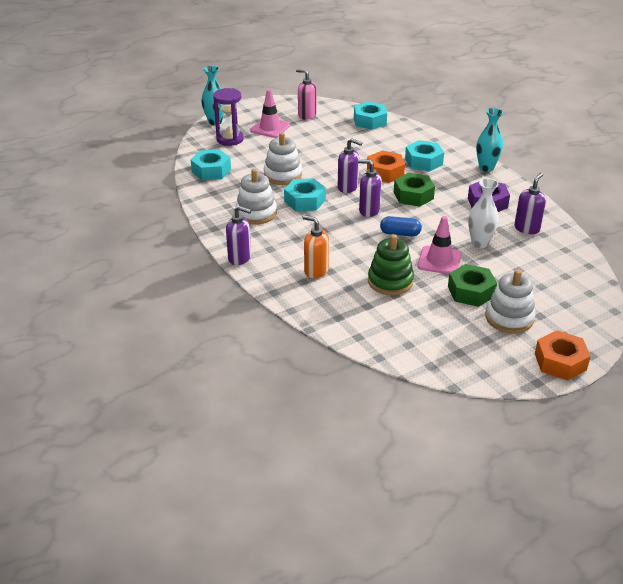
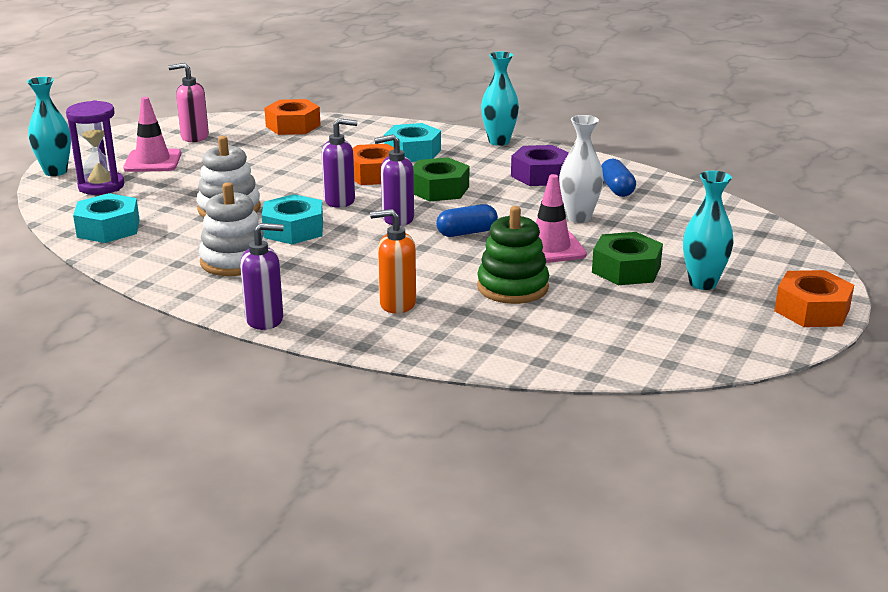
camera: 30 degrees left, 10 degrees down
(370, 121) = (293, 126): turquoise nut -> orange nut
(509, 318) = (703, 283): white stacking toy -> turquoise vase
(527, 228) = (616, 189): purple soap dispenser -> blue capsule

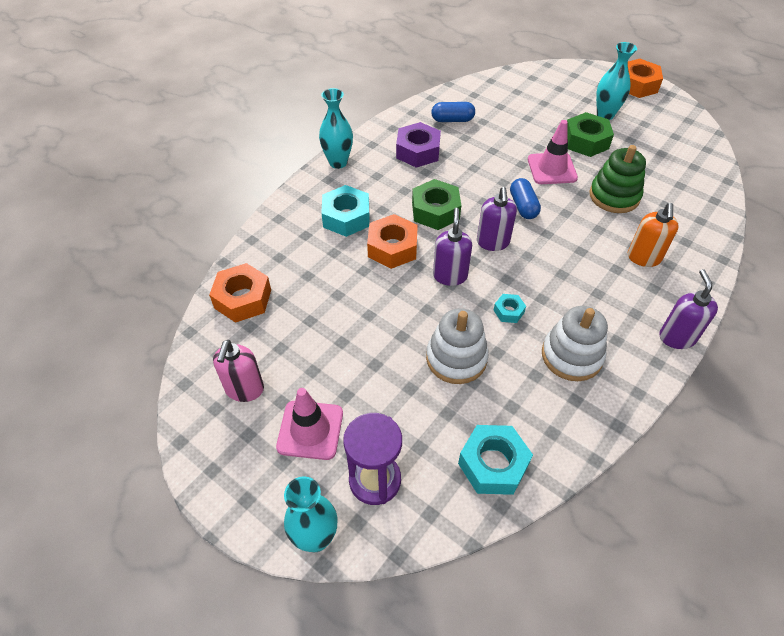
camera: 80 degrees left, 25 degrees up
(293, 229) = (508, 311): turquoise nut -> turquoise nut, size x0.52
(578, 217) = (501, 146): white vase -> none

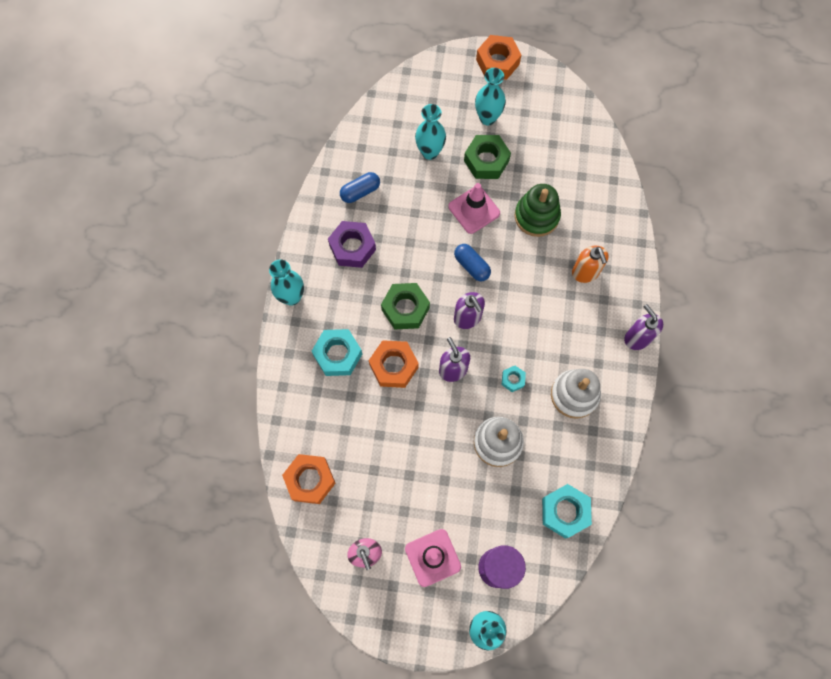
camera: 30 degrees left, 20 degrees up
(534, 117) = (430, 152): none -> turquoise vase

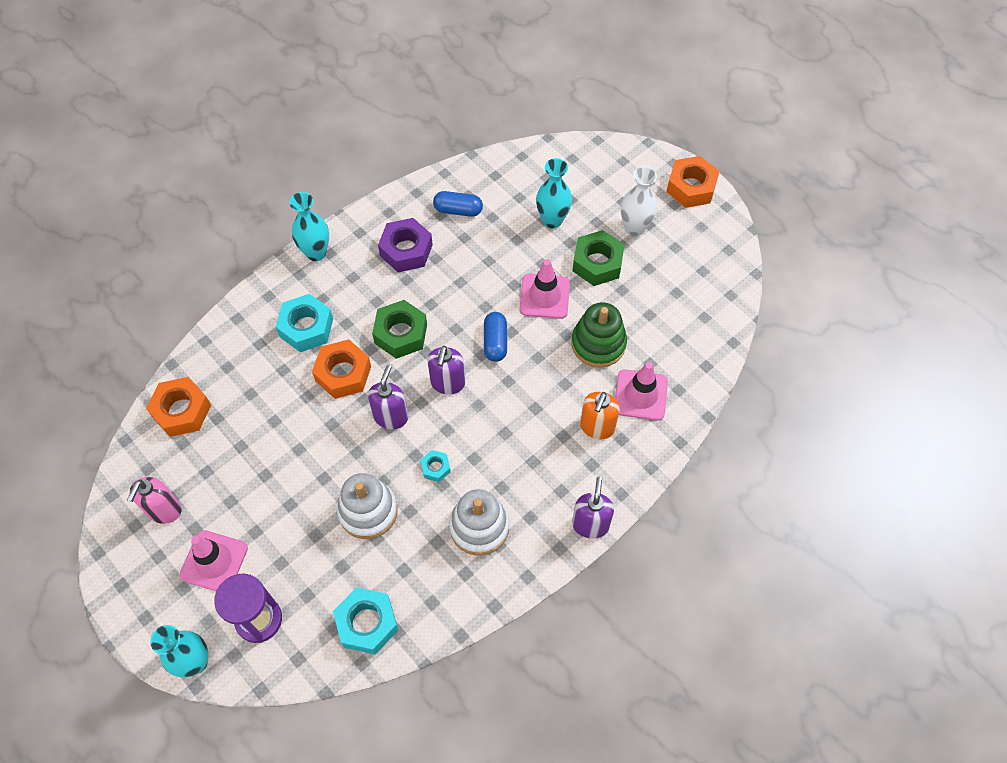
camera: 40 degrees right, 10 degrees down
(487, 118) = (634, 228): turquoise vase -> white vase
(592, 230) = (640, 395): none -> pink traffic cone

